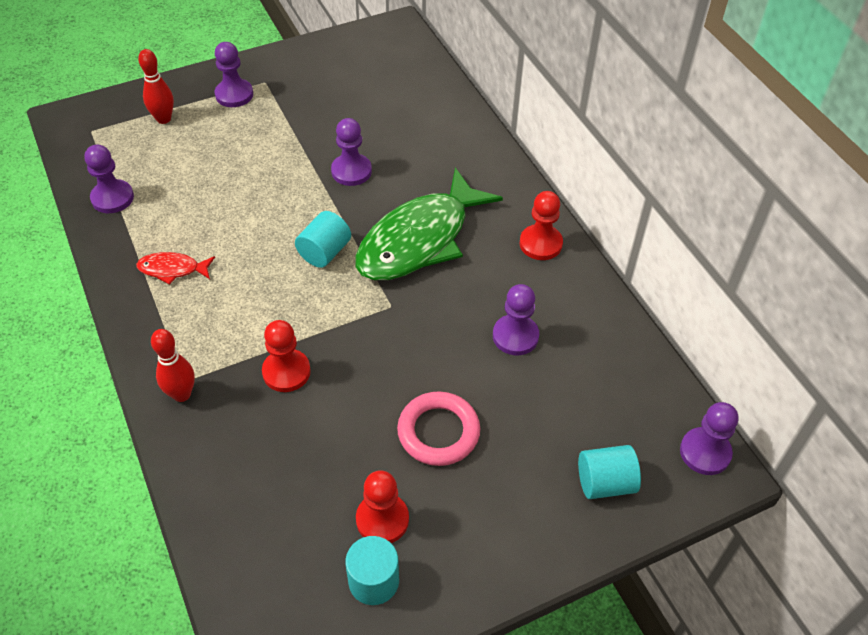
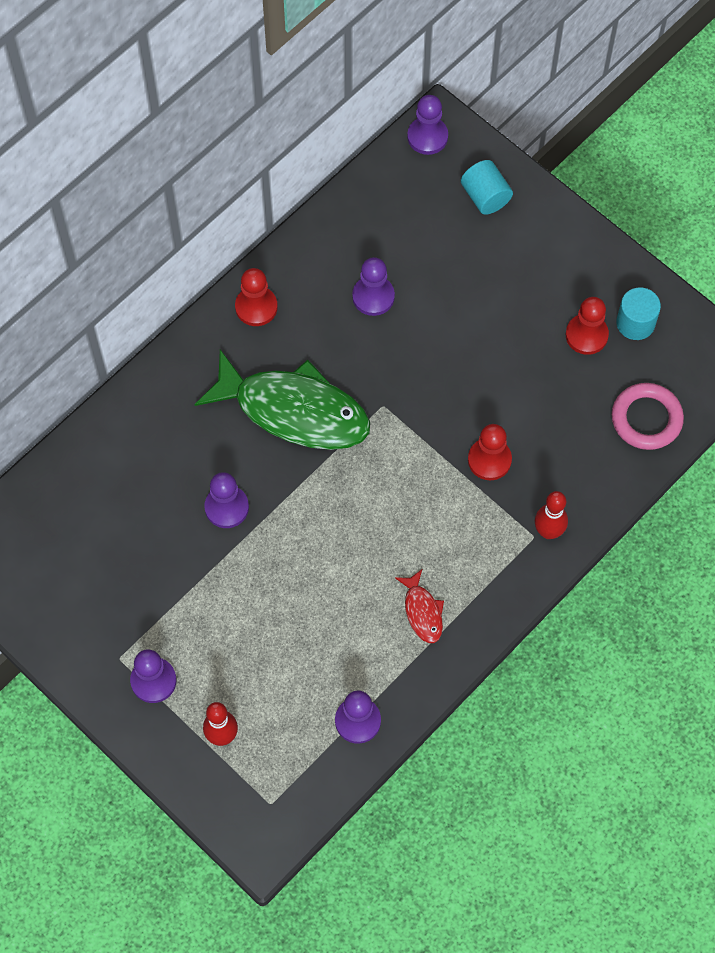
camera: 110 degrees left, 15 degrees up
(324, 252) = (344, 487): turquoise cylinder -> none
(438, 432) = (494, 323): pink ring -> pink ring (646, 419)

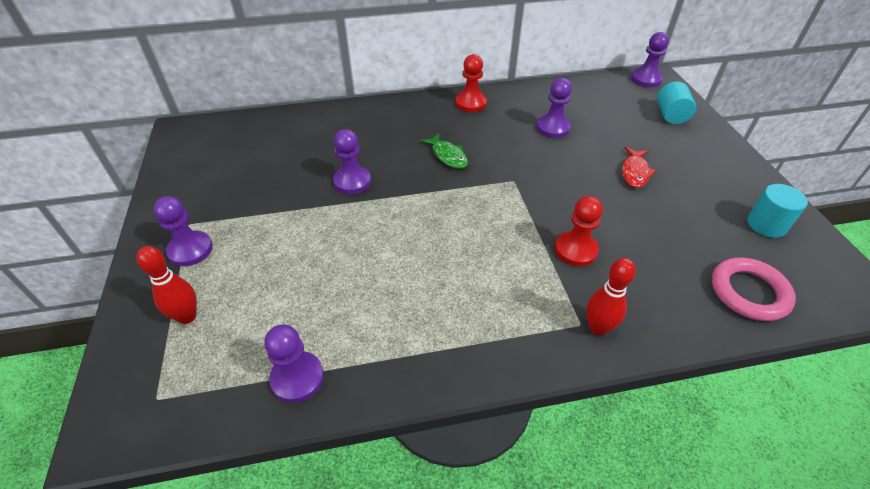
camera: 35 degrees right, 20 degrees down
(294, 410) = (448, 156): green fish -> green fish, size x0.43
(422, 612) = (432, 324): red fish -> red fish (635, 172)
(586, 335) = (714, 213): red pawn -> none

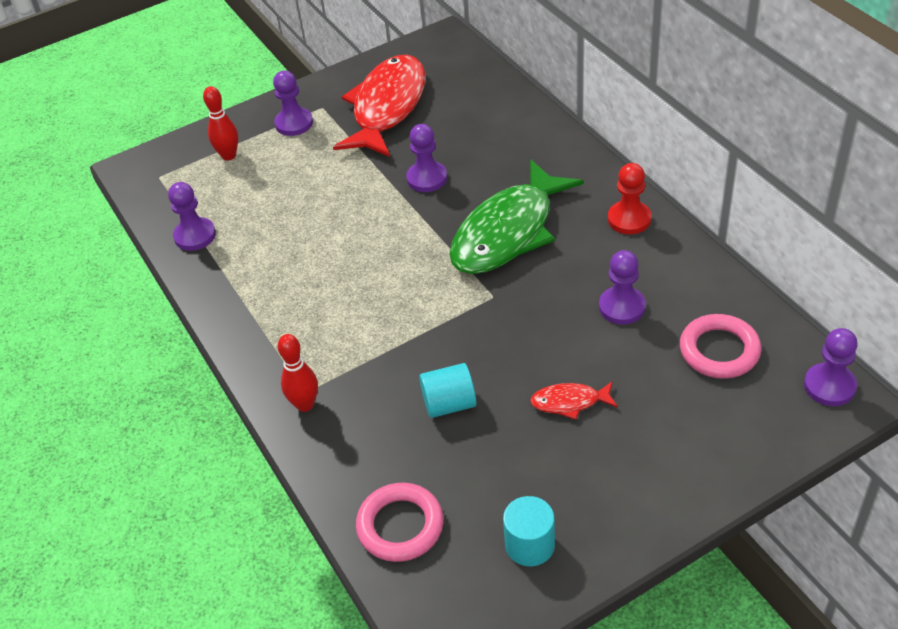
camera: 75 degrees right, 0 degrees up
(236, 182) = (387, 107): none -> red fish
(448, 156) = (508, 232): green fish -> green fish, size x2.33
(575, 250) = (403, 370): red pawn -> none
(606, 104) = (719, 350): none -> pink ring
(670, 115) = (737, 427): turquoise cylinder -> turquoise cylinder (449, 404)

